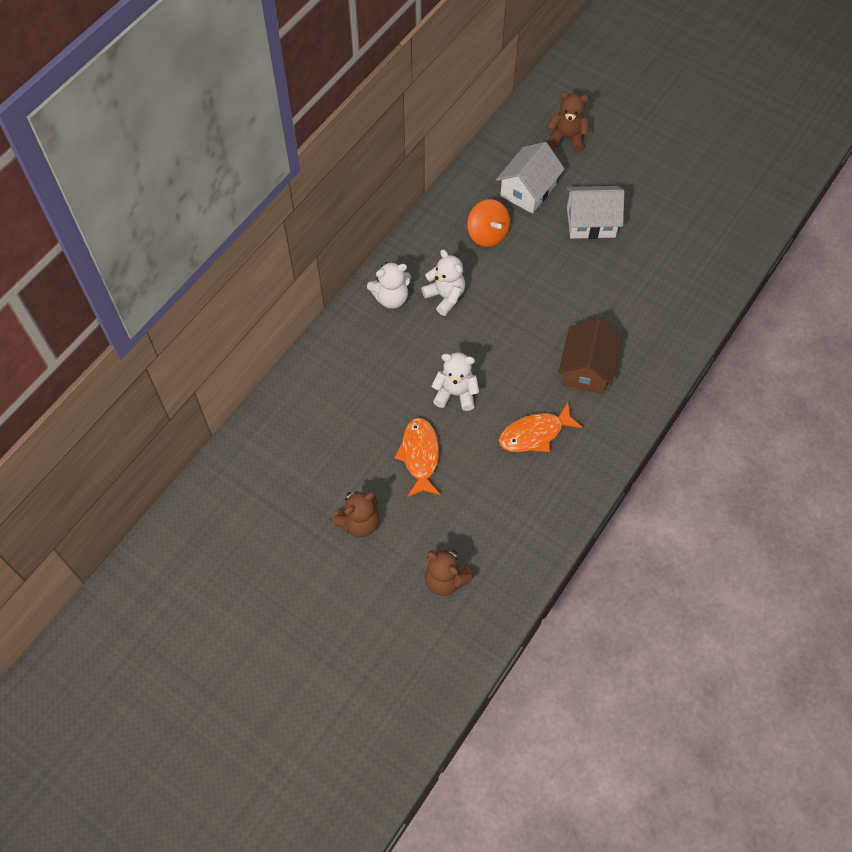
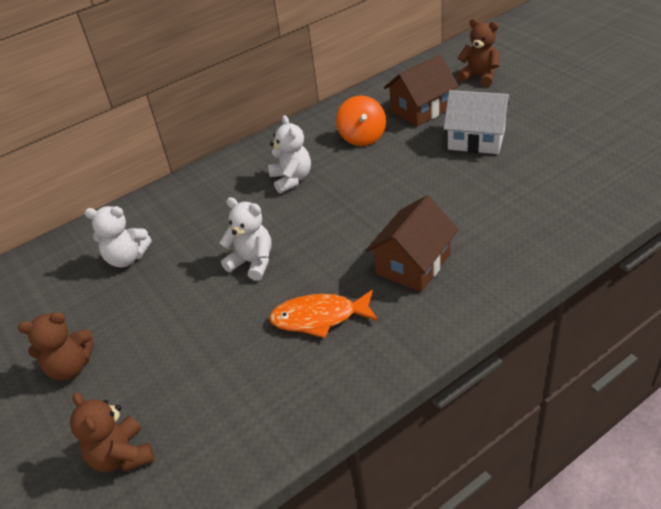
camera: 25 degrees right, 20 degrees down
(391, 298) = (238, 173): white teddy bear -> white teddy bear (127, 258)
(420, 456) = (178, 314): orange fish -> none
(528, 190) = (421, 109): white house -> brown house

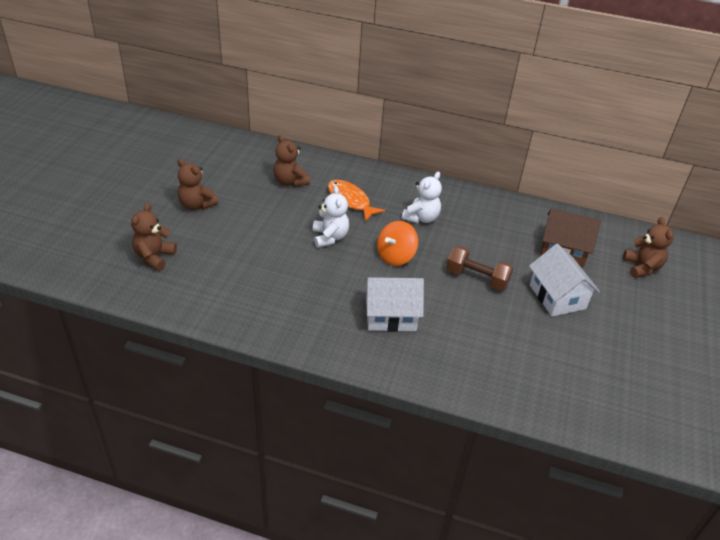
camera: 45 degrees right, 0 degrees up
(127, 258) = (290, 182): white teddy bear -> brown teddy bear
(319, 318) = (308, 290): orange fish -> orange fish (350, 201)
(362, 137) = (499, 232): orange spinning top -> orange spinning top (395, 256)
(410, 179) = (477, 278): none -> brown dumbbell
(413, 264) = (390, 315): brown house -> white house

